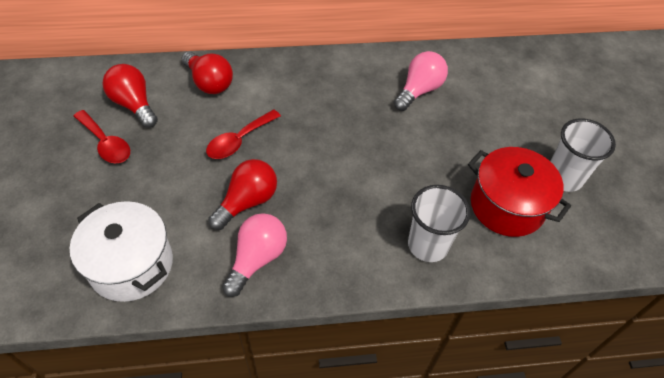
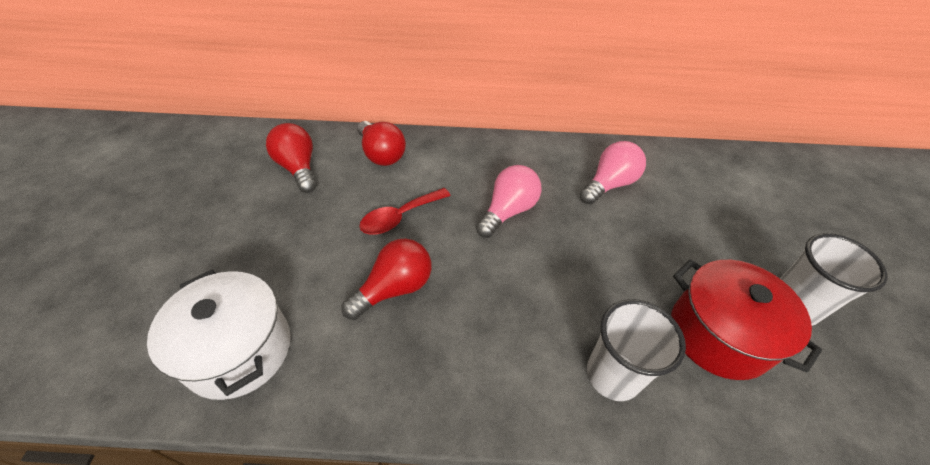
camera: 10 degrees right, 5 degrees down
(106, 143) = (257, 204): red spoon -> none
(257, 259) = (391, 363): pink light bulb -> pink light bulb (508, 211)

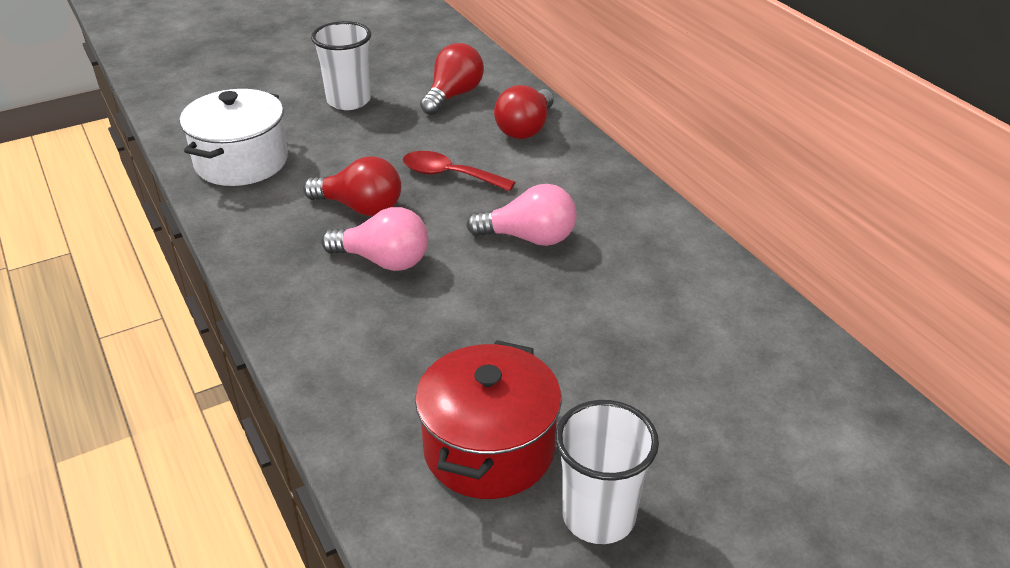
camera: 60 degrees right, 10 degrees down
(609, 184) = (664, 300): pink light bulb -> pink light bulb (383, 261)
(613, 375) = (369, 375): white cup -> white cup (349, 101)

